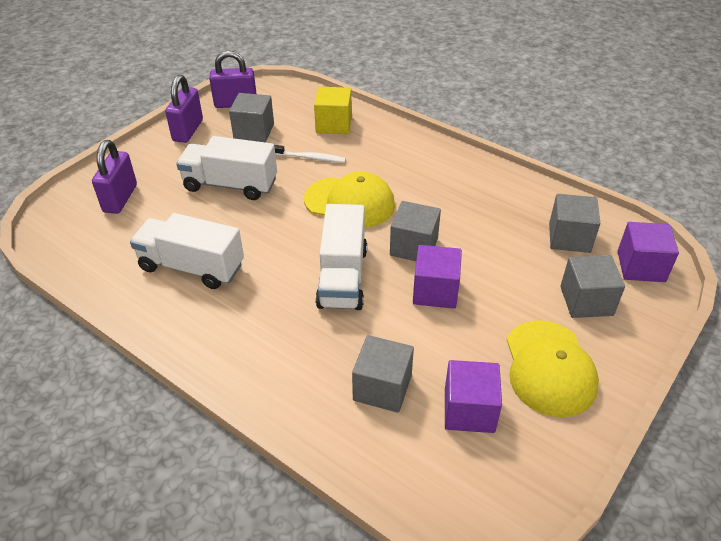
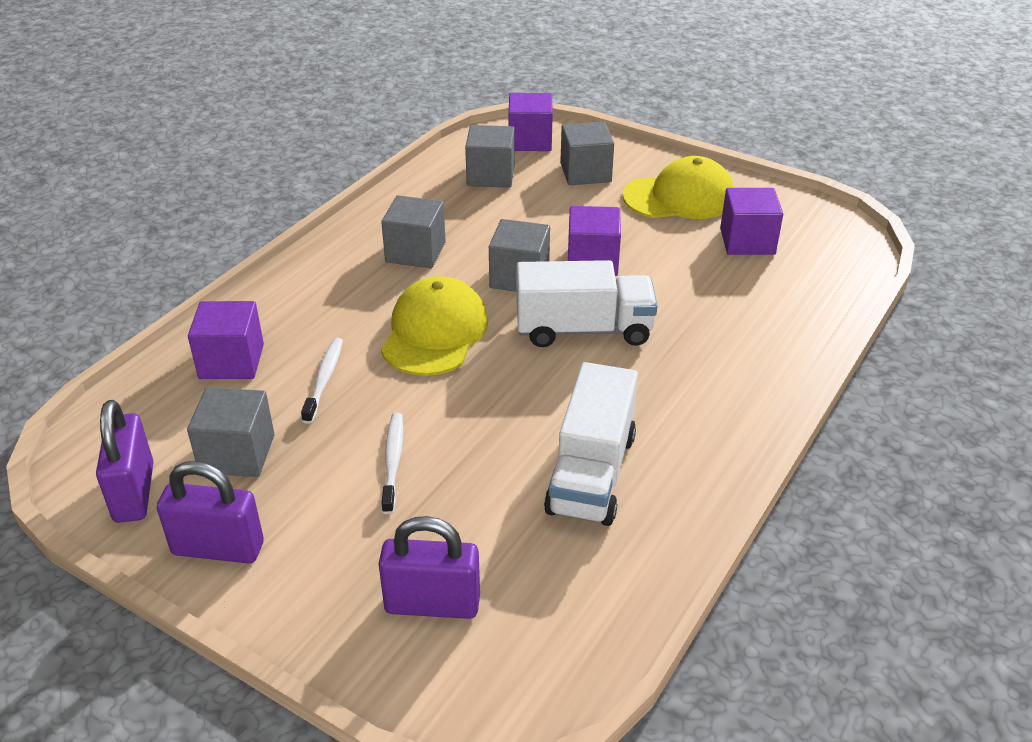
camera: 95 degrees left, 5 degrees down
(230, 185) = (393, 461): white truck -> white toothbrush
(333, 124) = (231, 361): yellow cube -> purple cube
(382, 388) = (741, 293): grey cube -> grey cube (415, 252)

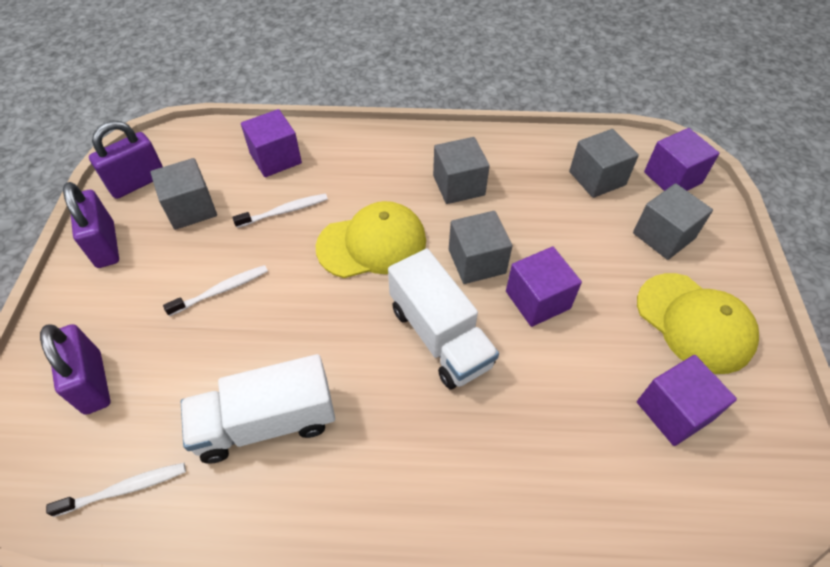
camera: 60 degrees right, 15 degrees up
(594, 603) = (125, 489): none -> white toothbrush

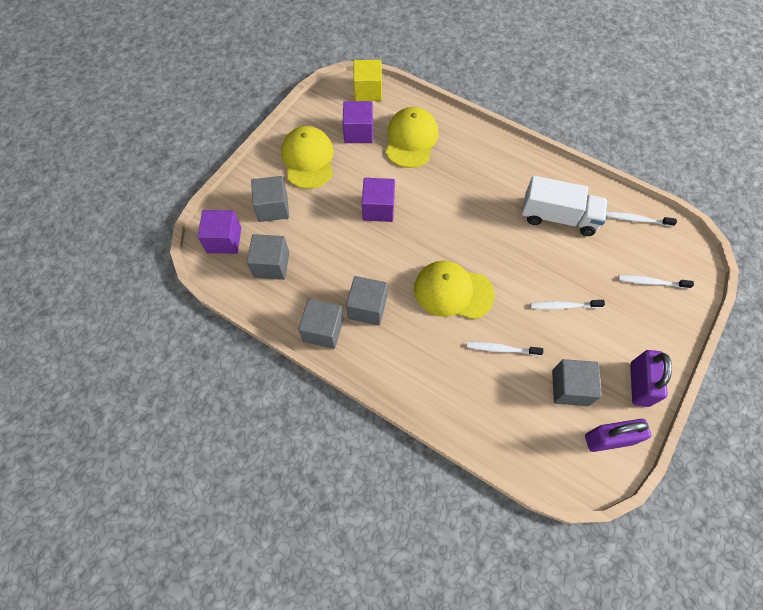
camera: 150 degrees left, 10 degrees up
(93, 382) = (651, 282): purple padlock -> white toothbrush
(275, 158) = (489, 407): purple cube -> none
(440, 336) = (446, 216): white truck -> none
(477, 261) = (395, 247): grey cube -> grey cube (323, 330)
(583, 445) = (411, 139): none -> yellow cap
(743, 515) = (368, 91): none -> yellow cube

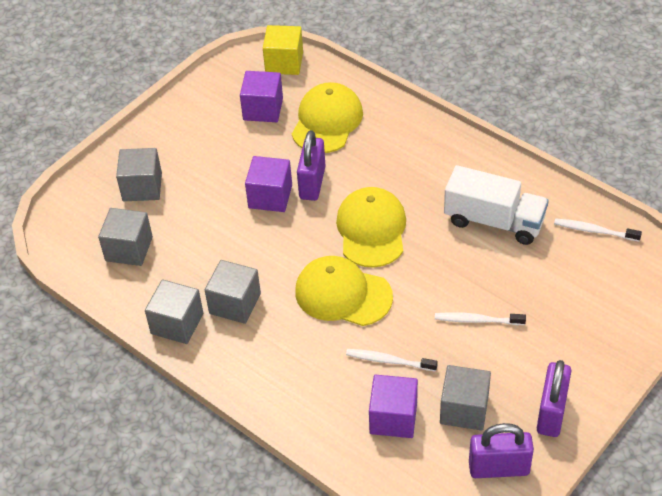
camera: 10 degrees right, 15 degrees down
(224, 240) = (77, 218): purple cube -> purple cube (393, 418)
(308, 159) = (195, 136): yellow cap -> yellow cap (371, 230)
(409, 194) = (312, 183): none -> purple padlock
(651, 282) = (595, 302): white toothbrush -> none

